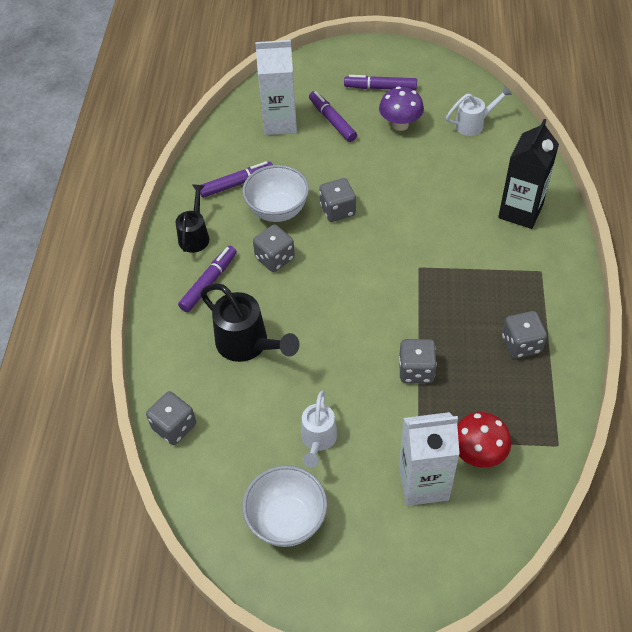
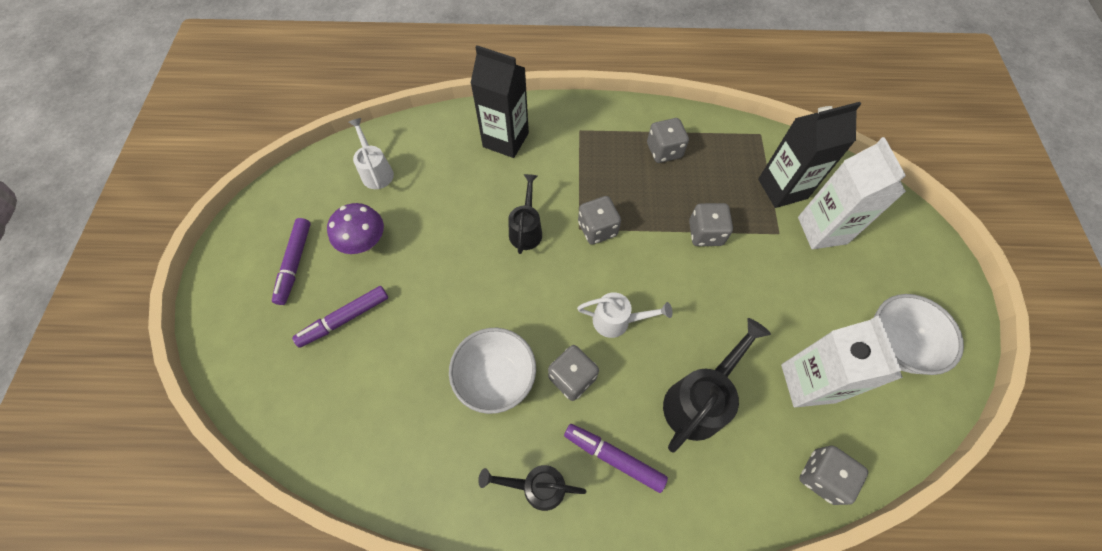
camera: 95 degrees left, 10 degrees up
(237, 184) = (446, 437): purple marker -> none
(280, 123) = (337, 386): white carton -> white carton (808, 383)
(318, 440) = (801, 320): white watering can -> white watering can (617, 321)
(338, 210) = (498, 309): grey dice -> grey dice (597, 229)
(416, 228) = (526, 230): none -> black watering can
(478, 453) = (782, 189): red mushroom -> black carton

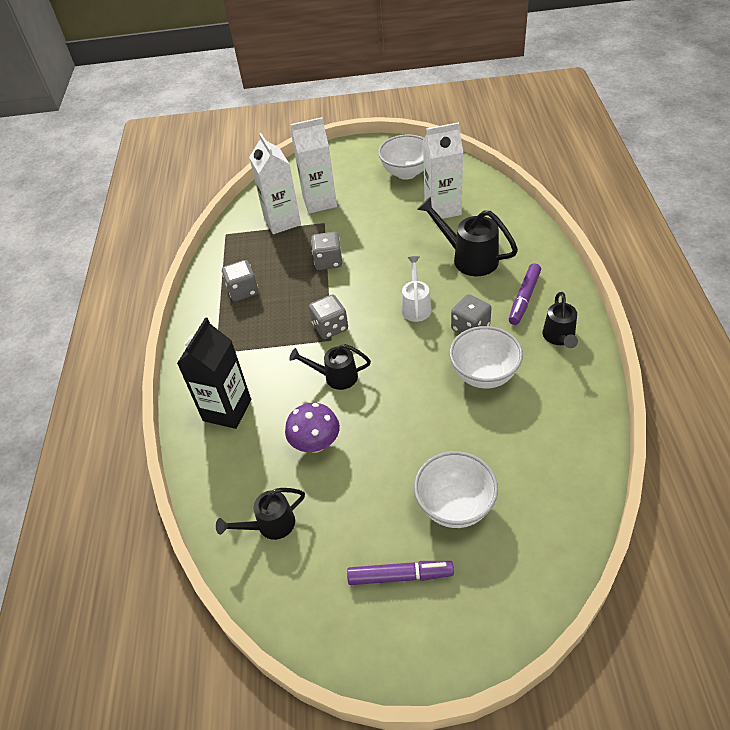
camera: 90 degrees left, 15 degrees down
(344, 319) = (455, 506): purple marker -> white bowl
(365, 242) = (365, 511): purple mushroom -> purple mushroom (316, 444)
(376, 171) = (270, 525): white watering can -> black watering can
(782, 189) = (282, 221): black carton -> white carton
(822, 476) = (503, 203): grey dice -> none

